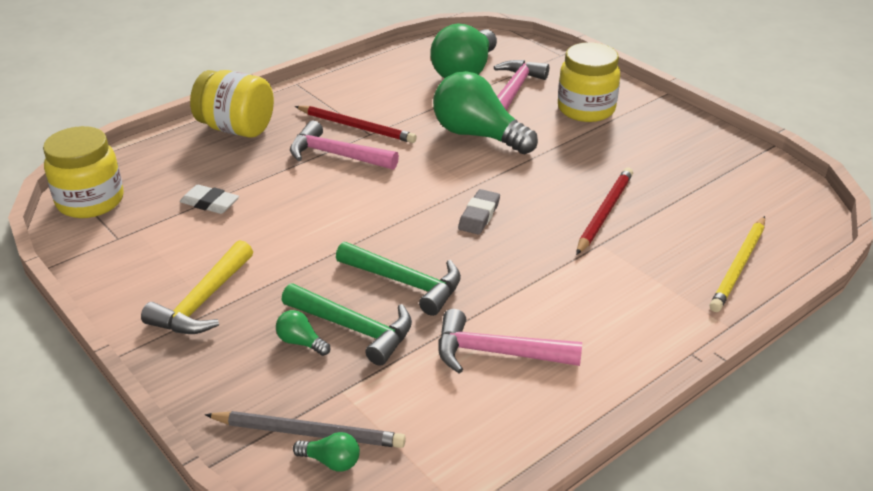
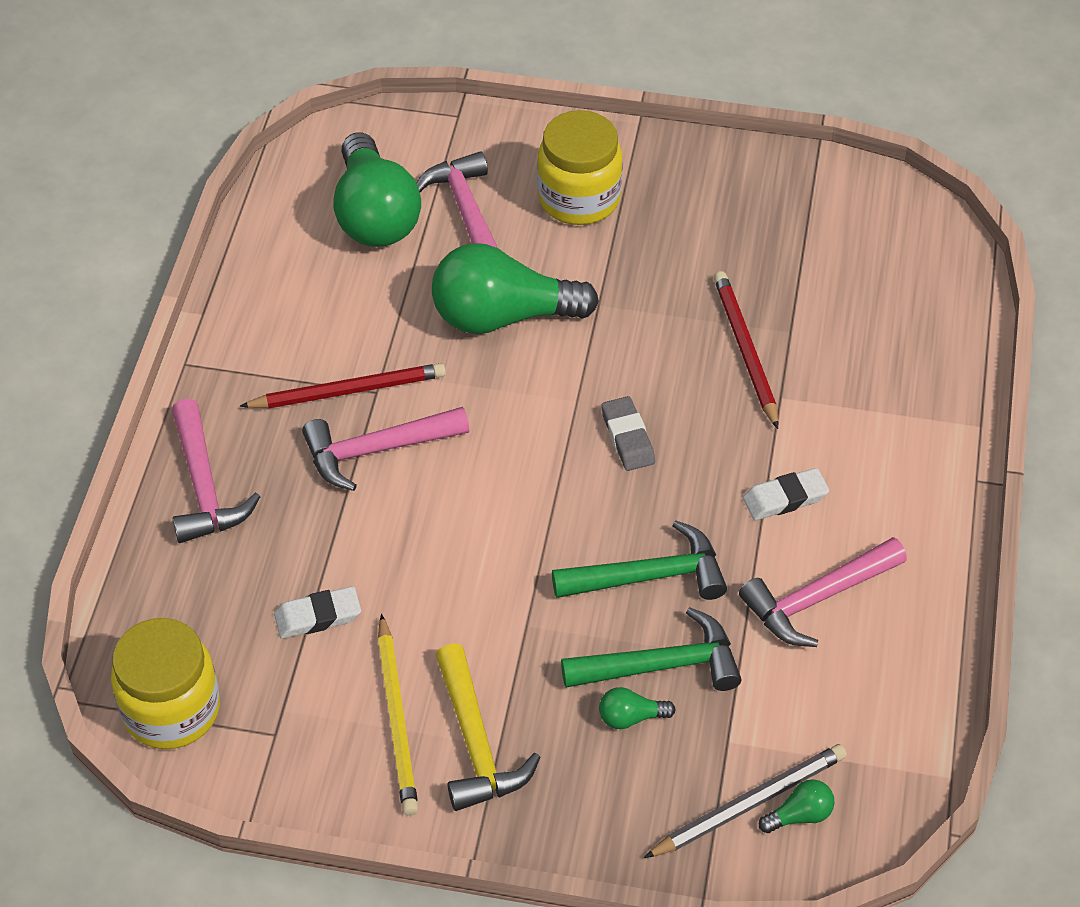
camera: 40 degrees left, 15 degrees up
(236, 129) = (204, 486): yellow jar -> pink hammer
(540, 292) = (785, 498): none -> white eraser
(739, 266) = (928, 342): yellow pencil -> yellow pencil (397, 719)

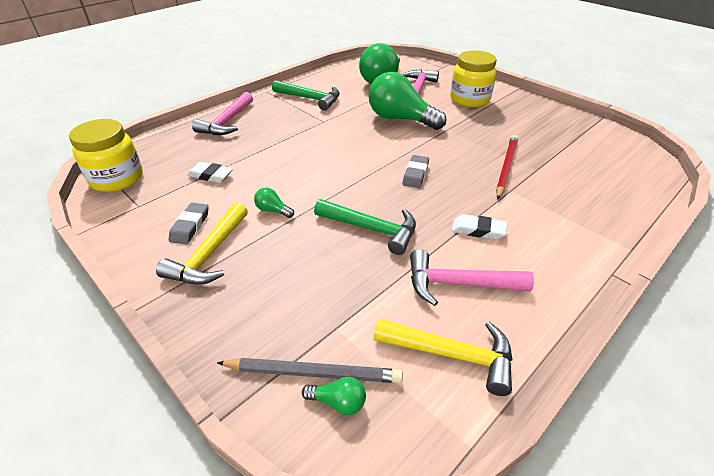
camera: 35 degrees right, 10 degrees down
(348, 390) = (313, 117): red pencil -> none
(377, 450) = (302, 136): pink hammer -> none
(397, 719) = (190, 226): yellow pencil -> grey eraser
(630, 717) = (295, 285): green light bulb -> green light bulb (273, 210)
(661, 665) = (337, 270): green hammer -> green hammer (310, 99)
(871, 695) = (451, 354): none -> yellow hammer

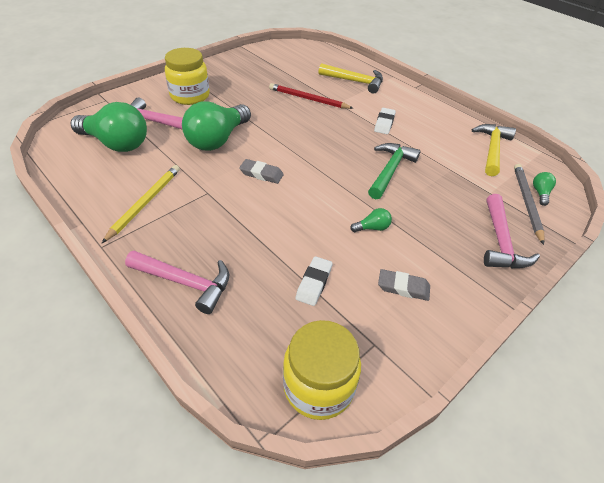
camera: 90 degrees left, 5 degrees up
(209, 254) = (438, 266): yellow hammer -> yellow hammer (355, 81)
(273, 210) = (372, 228): green light bulb -> green light bulb turned 135 degrees counterclockwise
(310, 99) = (145, 203): green hammer -> yellow pencil
(415, 174) = (316, 141): grey eraser -> grey eraser (261, 174)
(458, 284) = (437, 139): pink hammer -> pink hammer (500, 241)

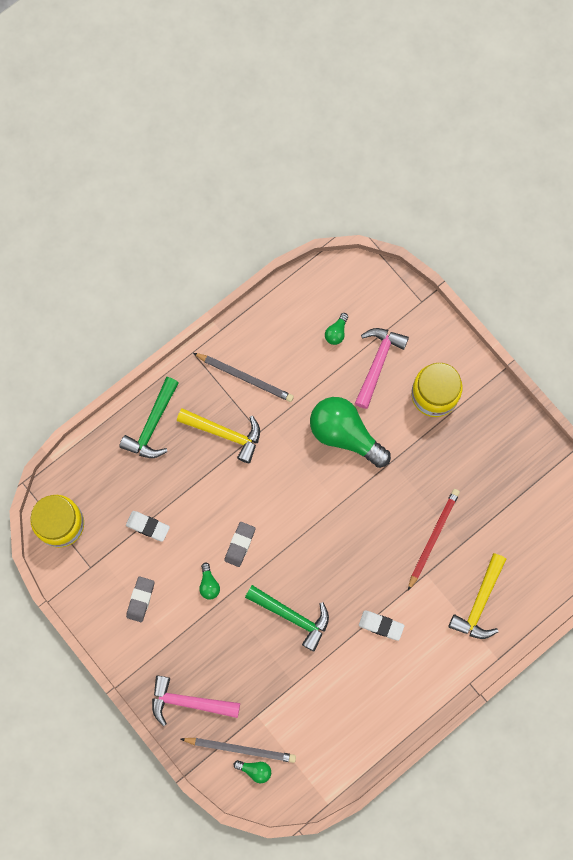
camera: 95 degrees right, 30 degrees up
(116, 143) = (336, 332): green light bulb -> green light bulb, size x0.41
(145, 203) = (245, 377): yellow pencil -> grey pencil
(185, 282) = (152, 425): pink hammer -> green hammer
(261, 174) = (286, 482): grey eraser -> grey eraser (240, 544)
(492, 149) = (330, 743): yellow hammer -> yellow hammer (225, 433)

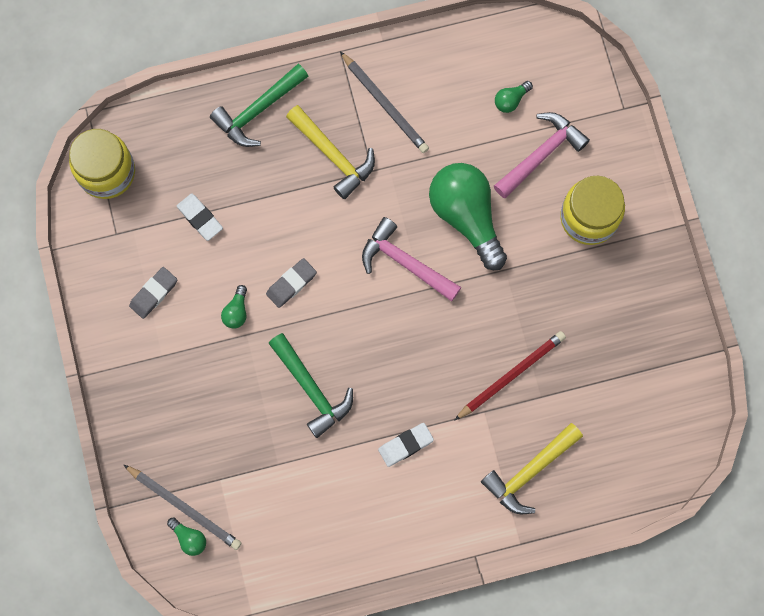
camera: 25 degrees right, 0 degrees up
(189, 702) = (152, 429): pink hammer -> pink hammer (405, 262)
(381, 625) = (405, 445): white eraser -> white eraser turned 75 degrees counterclockwise

